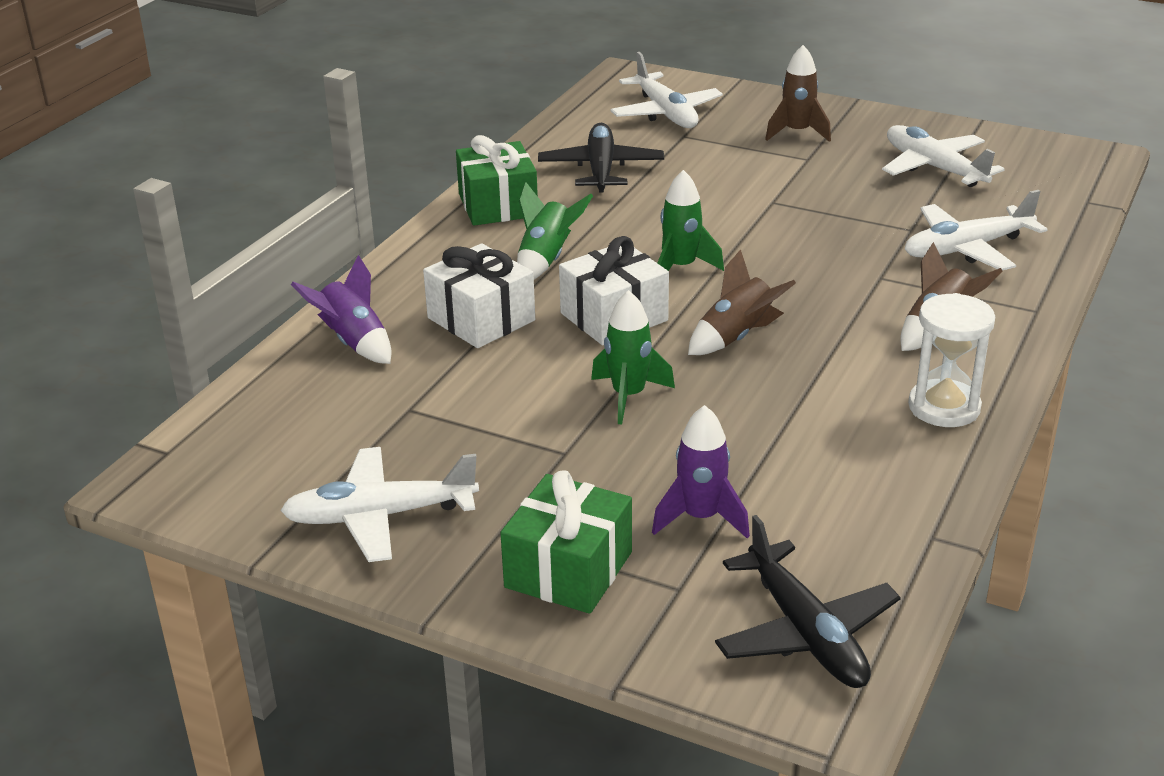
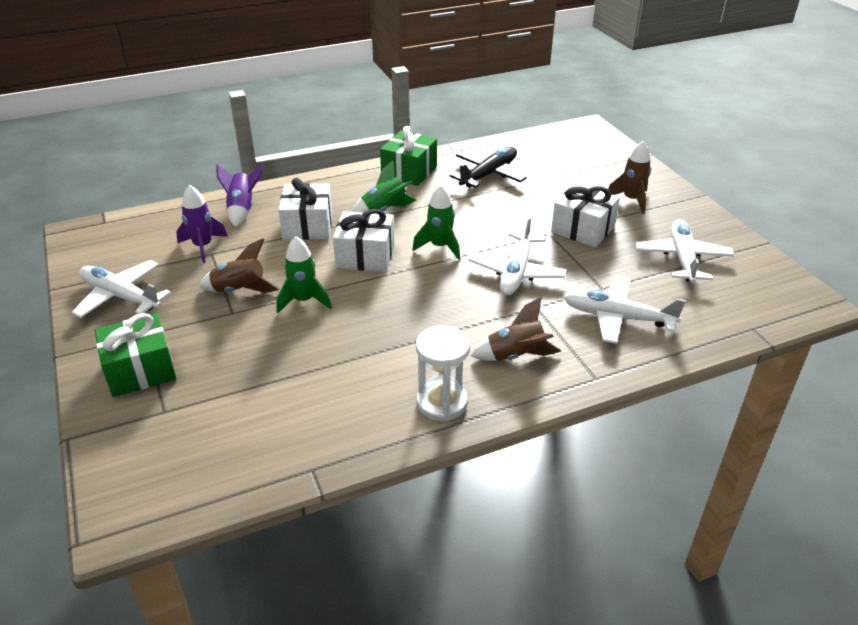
camera: 40 degrees right, 5 degrees up
(665, 113) = (574, 157): white plane -> white plane (516, 272)
(700, 518) = (230, 383): purple rocket -> purple rocket (203, 246)
(737, 337) = (403, 299): brown rocket -> brown rocket (240, 290)
(798, 182) = (582, 229): none -> white gift
(805, 632) = (172, 474): black plane -> none

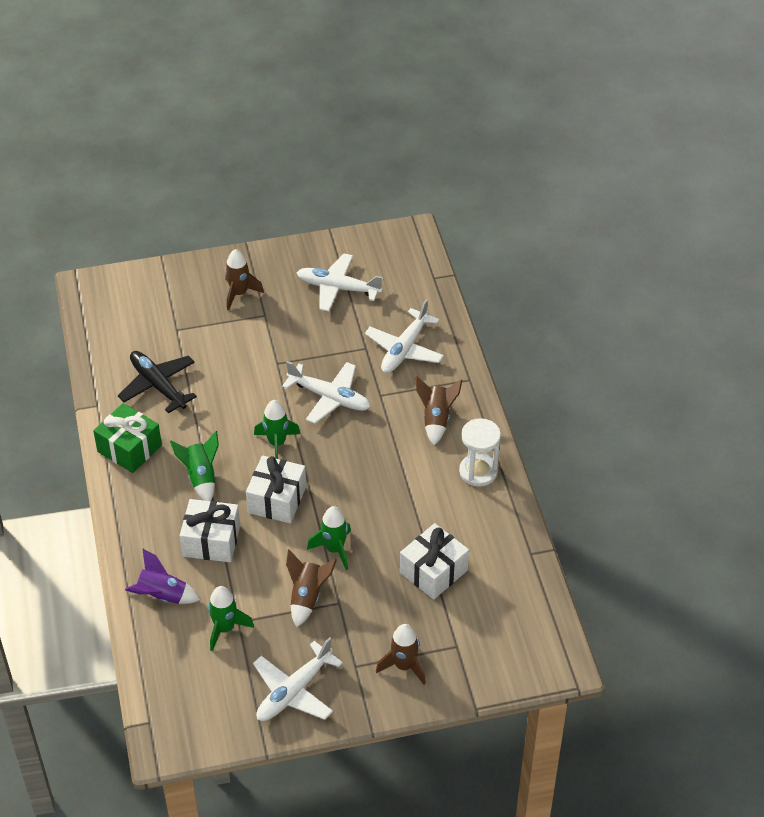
camera: 80 degrees left, 10 degrees up
(140, 370) = (404, 666): green gift -> brown rocket
(203, 246) = (225, 628): purple rocket -> green rocket
(582, 229) = (277, 339): white gift -> white gift (433, 571)

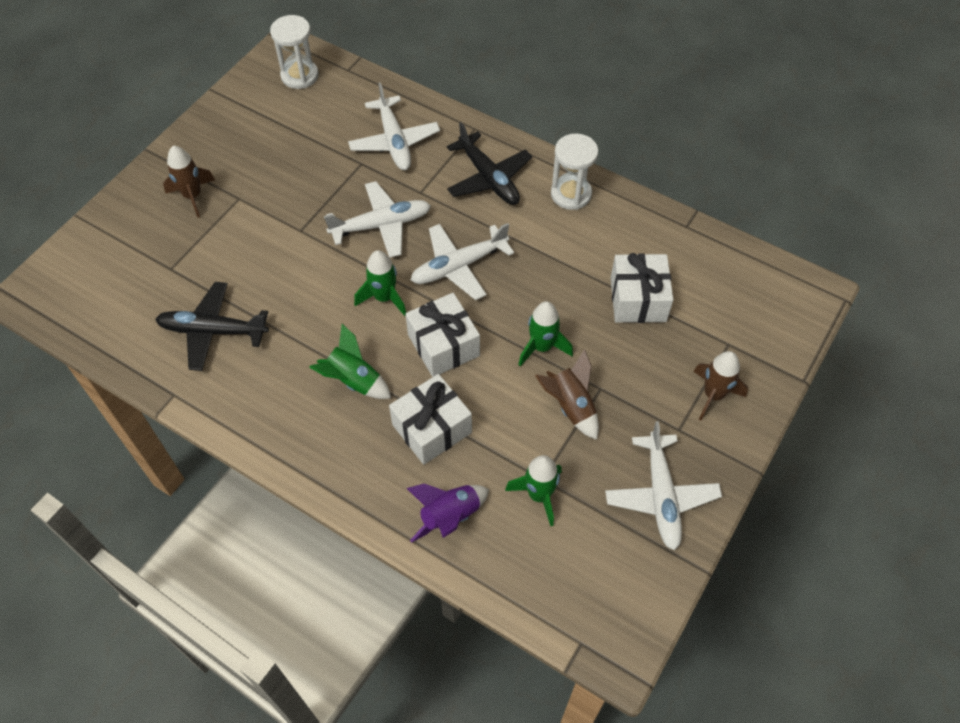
camera: 45 degrees left, 10 degrees up
(129, 448) = (254, 409): green gift -> none
(338, 288) = (277, 131): white plane -> white plane (459, 266)
(397, 260) = (300, 76): none -> white hourglass
(436, 419) = (488, 178): brown rocket -> black plane

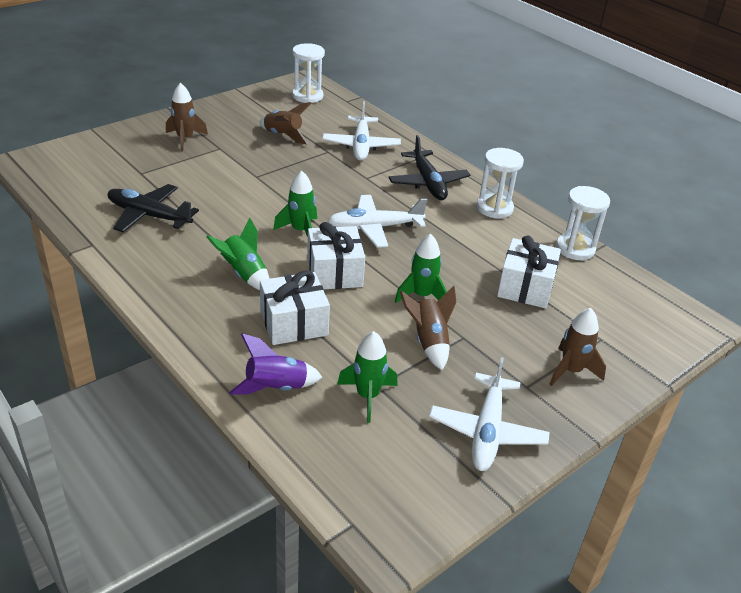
camera: 15 degrees right, 20 degrees down
(301, 154) = (283, 136): none -> brown rocket
(381, 225) = (323, 189): white plane -> none
(670, 227) = (575, 249): none -> white hourglass

